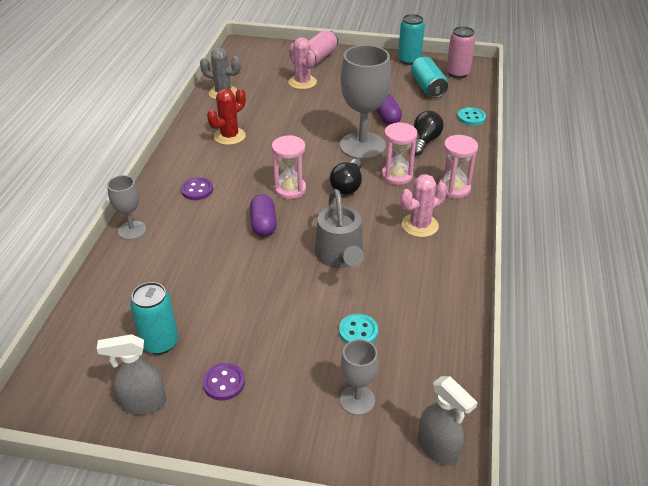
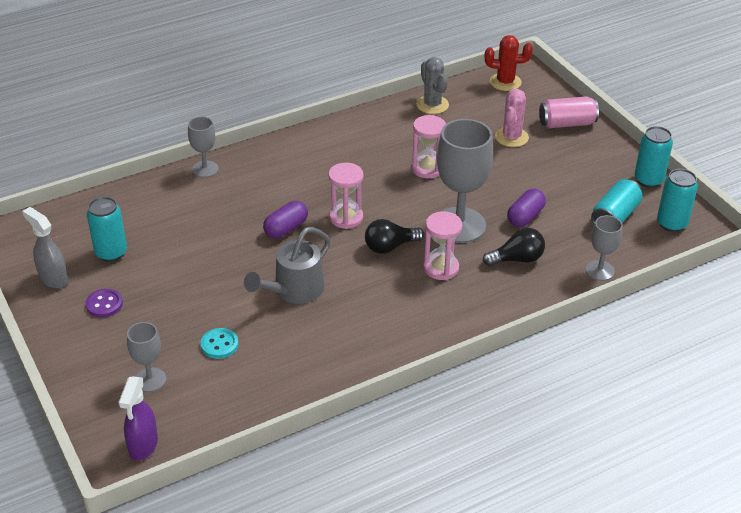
camera: 50 degrees right, 0 degrees up
(197, 190) = (286, 171): purple button -> none
(229, 136) = (375, 145): red cactus -> red cactus (505, 82)
(420, 225) = (386, 316): pink cactus -> none
(438, 449) = (143, 446): grey spray bottle -> purple spray bottle
(454, 188) = (465, 312): pink hourglass -> pink hourglass (427, 168)
(457, 73) = (671, 224): pink can -> turquoise can
(471, 118) = (600, 270): turquoise button -> grey goblet

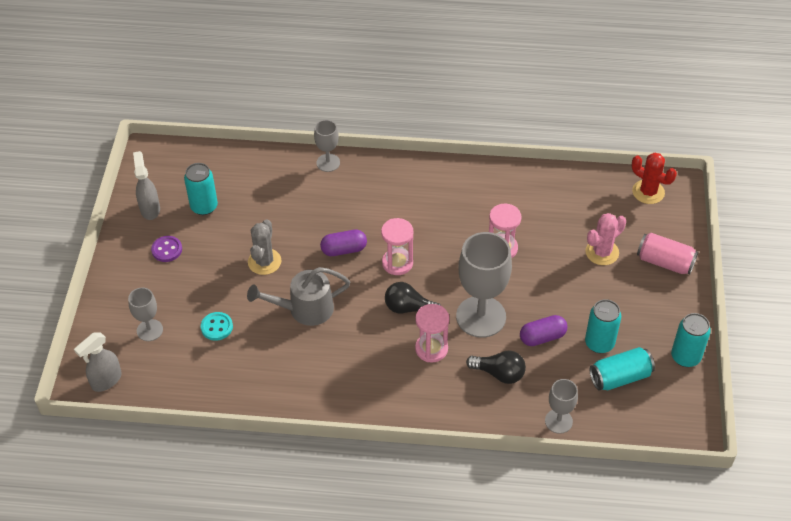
camera: 35 degrees right, 10 degrees up
(143, 446) = (106, 380): purple spray bottle -> grey spray bottle
(432, 105) = (562, 186): grey cactus -> grey cactus (264, 262)
(671, 224) = (664, 410): turquoise can -> turquoise can (599, 343)

